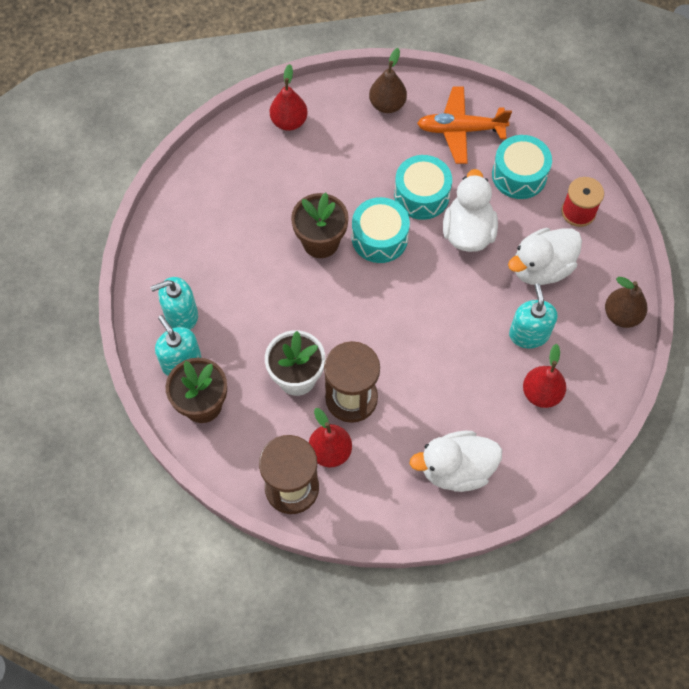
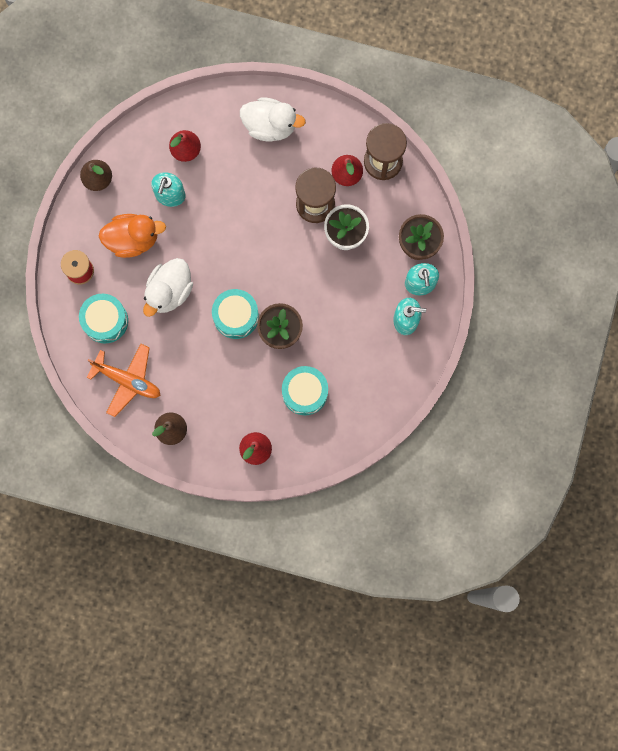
camera: 155 degrees left, 15 degrees up
(421, 195) = (187, 337): turquoise drum -> turquoise drum (305, 392)
(541, 268) = (133, 239): white duck -> orange duck

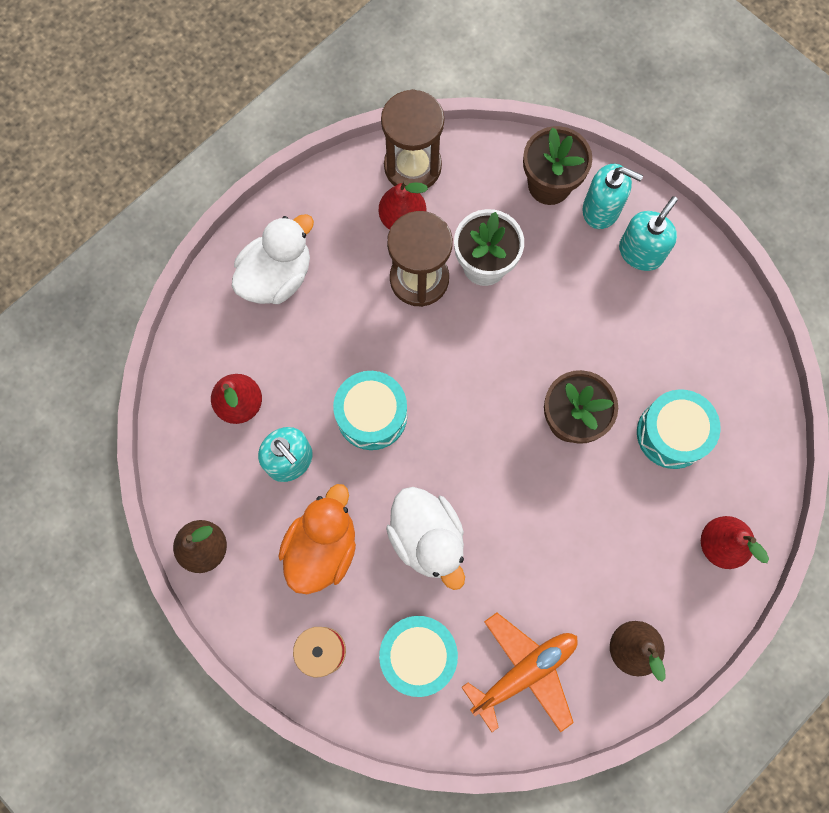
camera: 60 degrees left, 5 degrees down
(236, 316) = (514, 466): turquoise drum -> turquoise drum (372, 415)

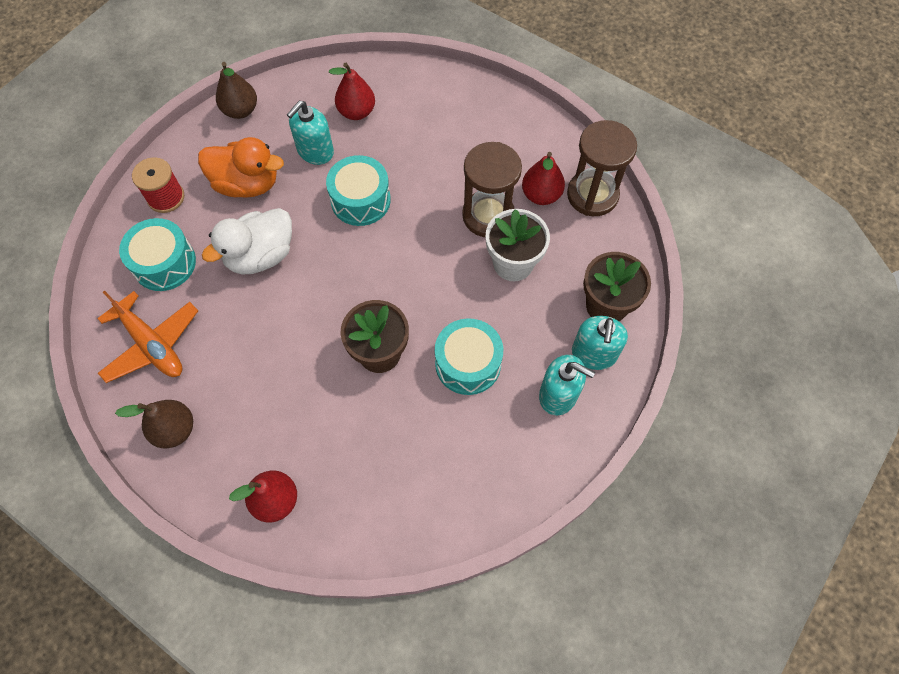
camera: 80 degrees right, 10 degrees down
(277, 276) = (467, 117): white duck -> none
(672, 433) = (379, 444): turquoise drum -> turquoise drum (468, 363)

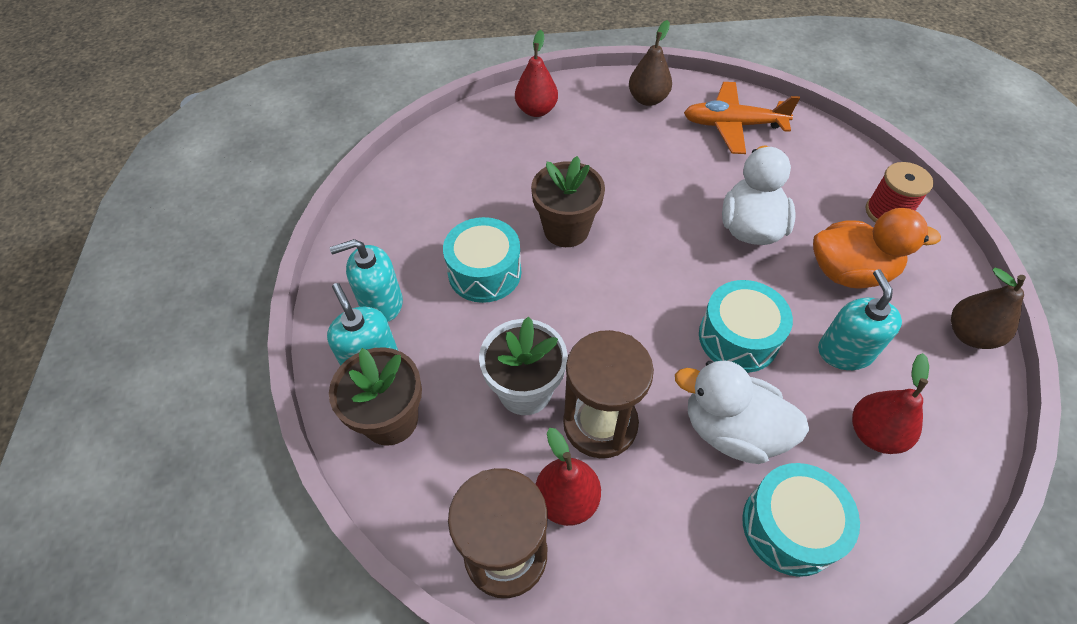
camera: 140 degrees right, 10 degrees down
(164, 263) = (807, 171): turquoise drum -> turquoise drum (790, 526)
(247, 184) = (849, 272): orange duck -> orange duck turned 150 degrees counterclockwise
(423, 163) = (731, 430): none -> white duck

